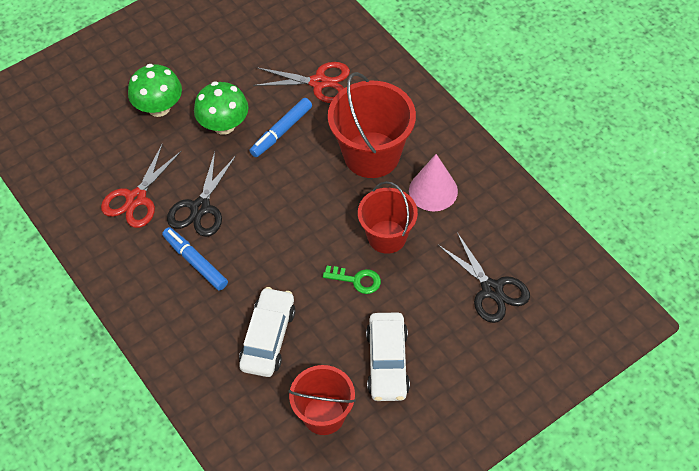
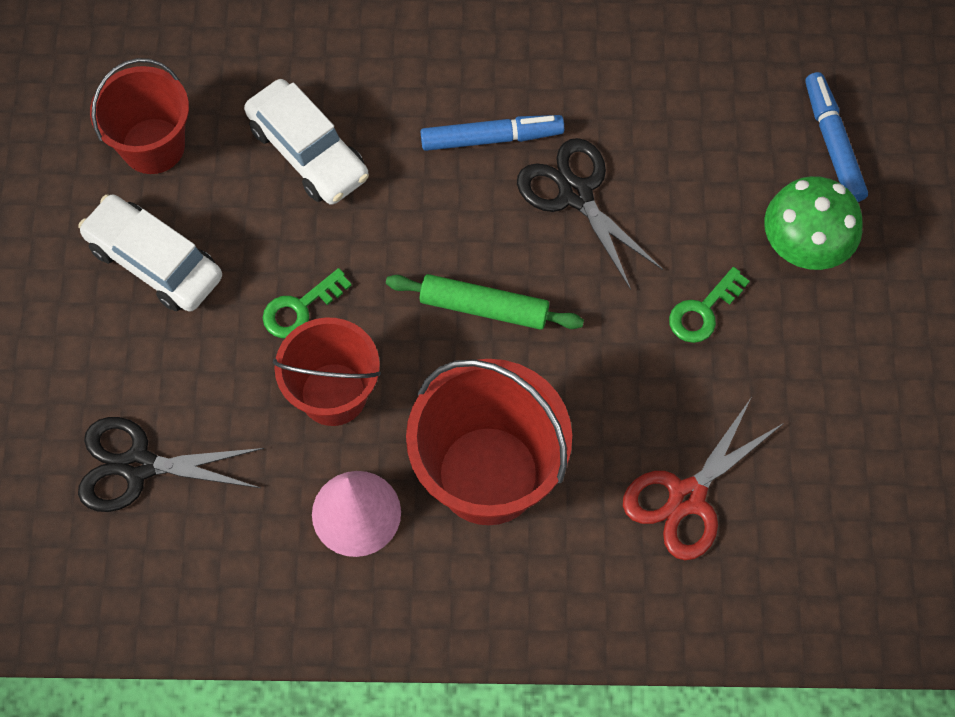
camera: 125 degrees right, 10 degrees up
(136, 198) = (654, 128): red scissors -> none
(224, 125) = (703, 311): green mushroom -> green key
(281, 131) = (630, 380): blue marker -> blue marker (833, 143)
(292, 207) = (484, 307): none -> green rolling pin

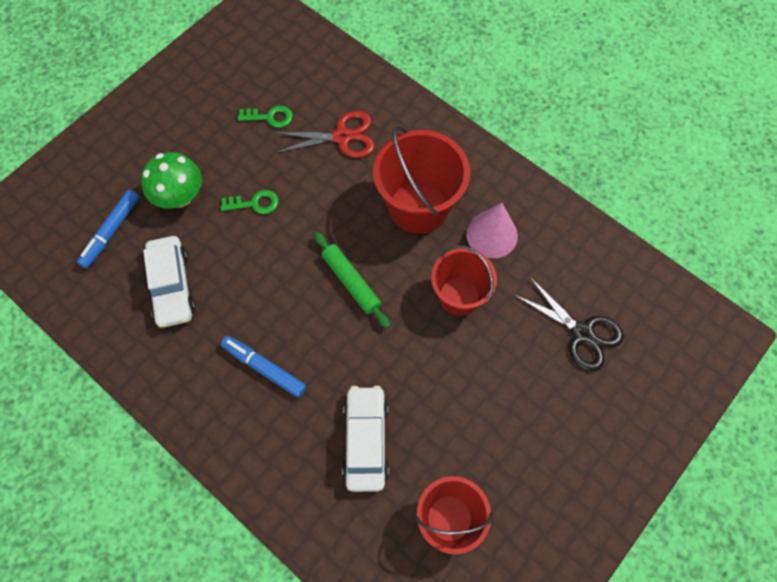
camera: 140 degrees left, 0 degrees up
(154, 261) = (499, 441): white car -> white car (172, 286)
(300, 308) = (441, 352): green key -> green key (270, 117)
(576, 194) = (254, 303): black scissors -> none

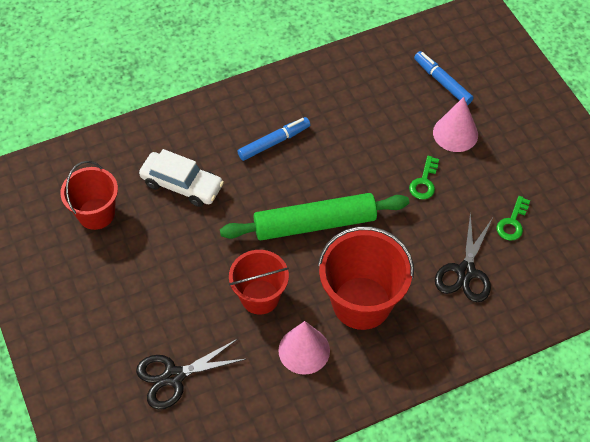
camera: 115 degrees right, 10 degrees down
(172, 286) = (373, 106): white car -> none
(180, 196) = (455, 133): green mushroom -> pink cone
(342, 137) = (465, 272): red scissors -> black scissors
(351, 282) = (315, 223): green rolling pin -> green rolling pin, size x1.68

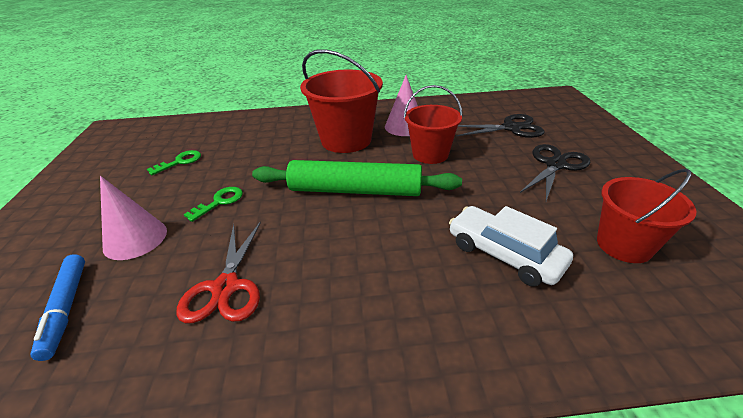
camera: 160 degrees left, 20 degrees down
(274, 142) = (361, 280): blue marker -> none
(357, 117) = (226, 287): none -> red scissors
(465, 272) = (251, 143): black scissors -> black scissors (555, 165)

